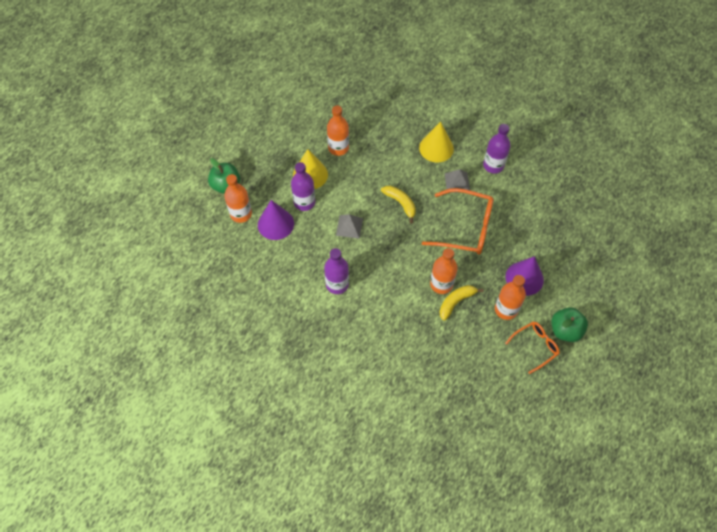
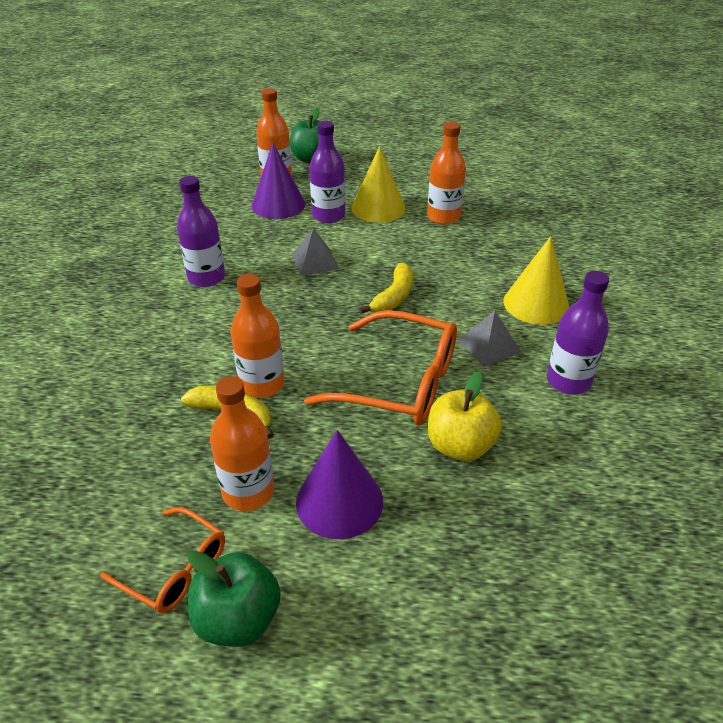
camera: 65 degrees right, 20 degrees down
(465, 228) = (400, 383): orange glasses -> orange glasses turned 60 degrees counterclockwise
(513, 223) = (460, 446): none -> yellow apple

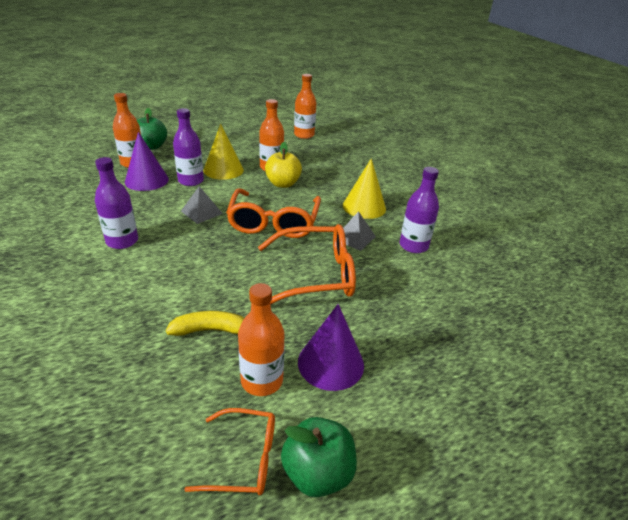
camera: 30 degrees left, 5 degrees down
(262, 384) = (220, 303): orange bottle -> orange bottle (304, 135)
(394, 297) = (273, 222): yellow banana -> orange glasses
(460, 446) = (380, 302): yellow apple -> yellow apple (283, 184)

